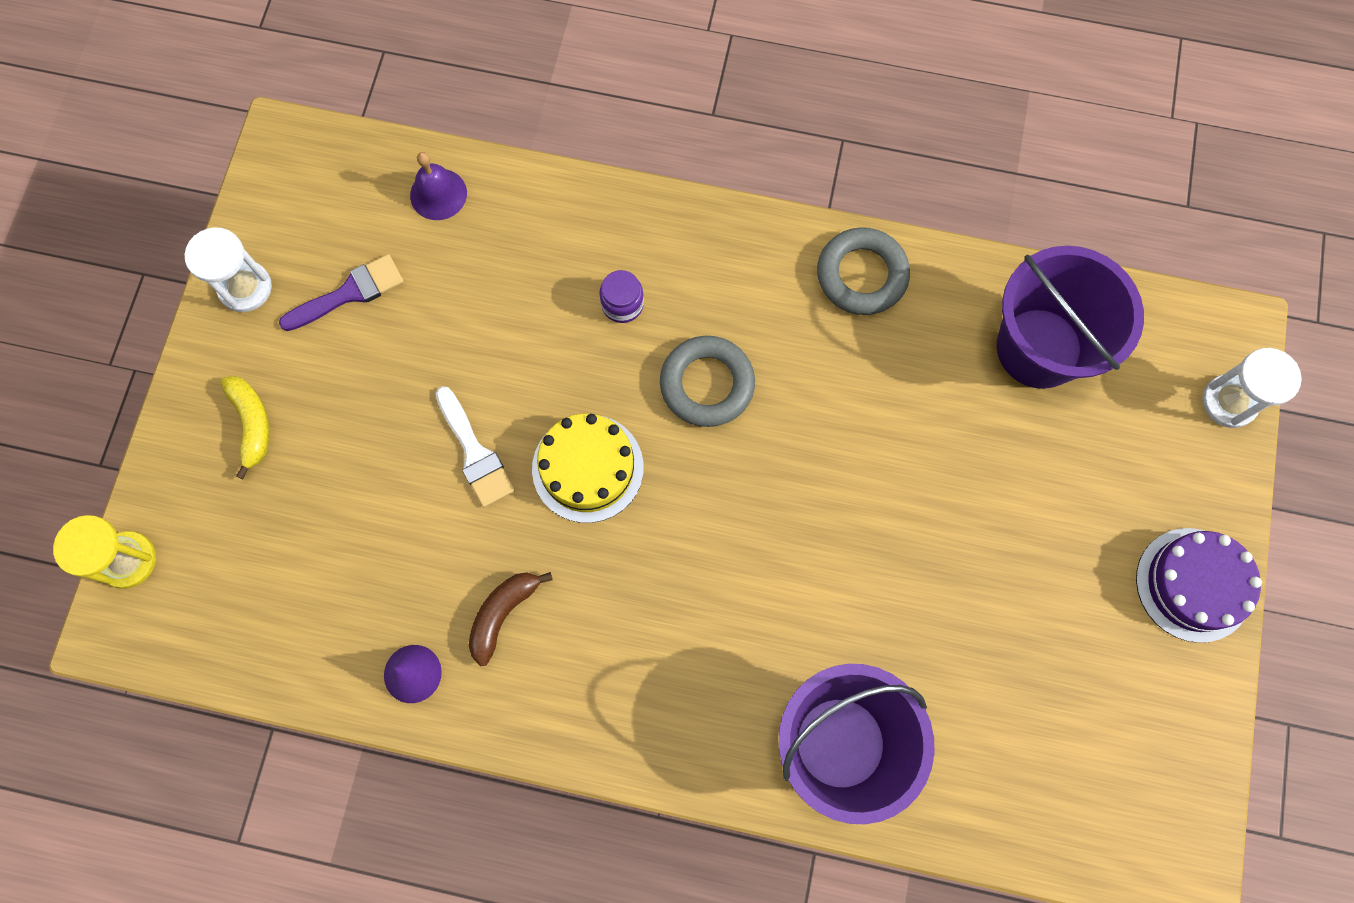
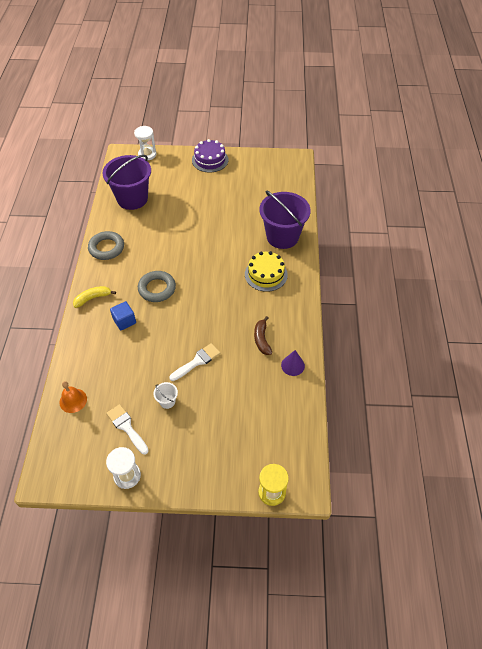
camera: 100 degrees left, 20 degrees down
(252, 424) = (197, 454): yellow banana -> yellow banana (93, 298)
(349, 293) = (127, 427): purple brush -> white brush
(389, 378) = (167, 401): none -> white bucket
(438, 194) = (73, 400): purple bell -> orange bell
(503, 614) = (262, 339): brown banana -> brown banana turned 60 degrees clockwise
(587, 468) = (197, 321): yellow cake -> yellow cake (266, 274)
(622, 304) = (124, 321): purple jar -> blue cube

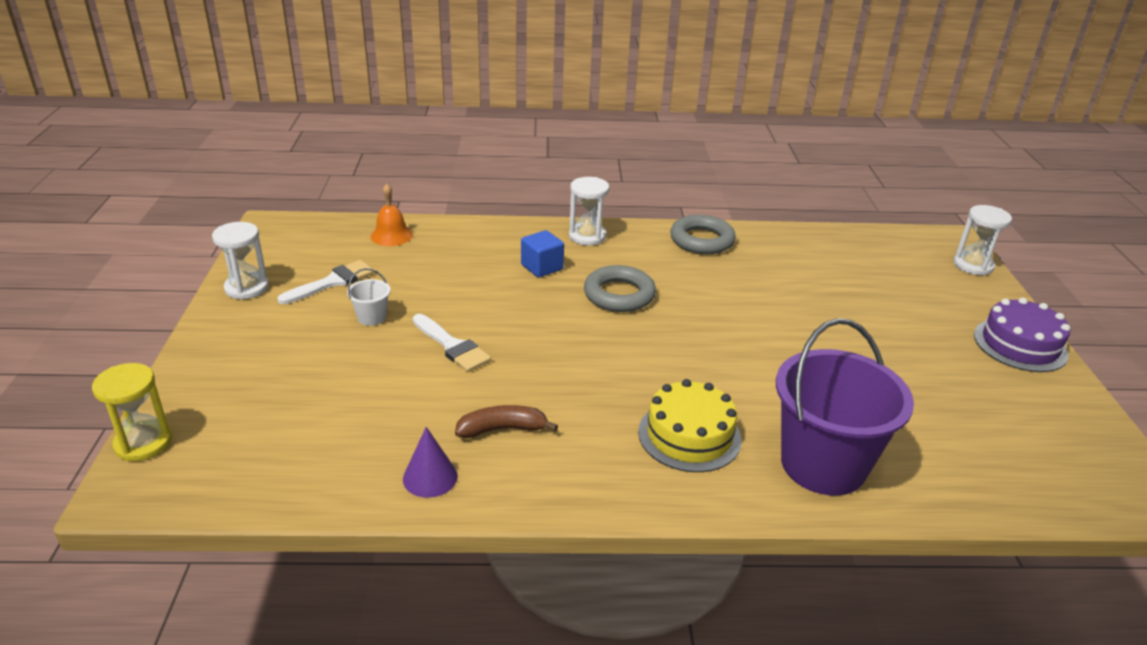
camera: 85 degrees right, 20 degrees down
(93, 298) = (587, 236): yellow banana -> white hourglass
(132, 199) = (836, 257): purple bucket -> none

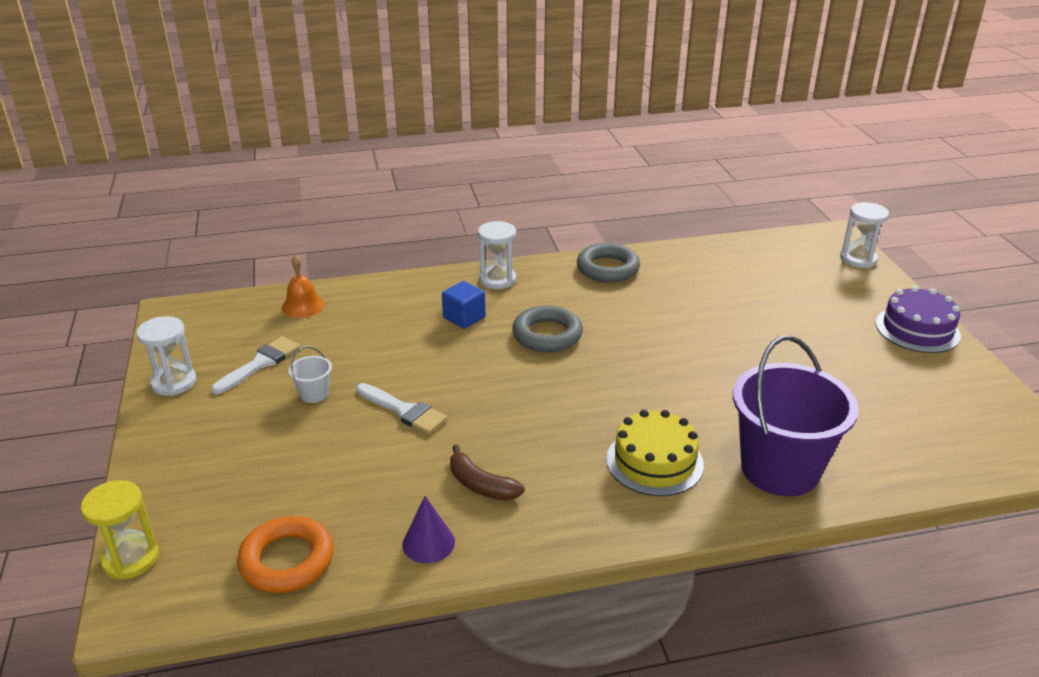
camera: 10 degrees left, 0 degrees up
(287, 470) = (287, 560): none -> orange ring
(502, 429) = (481, 485): brown banana -> brown banana turned 120 degrees counterclockwise

